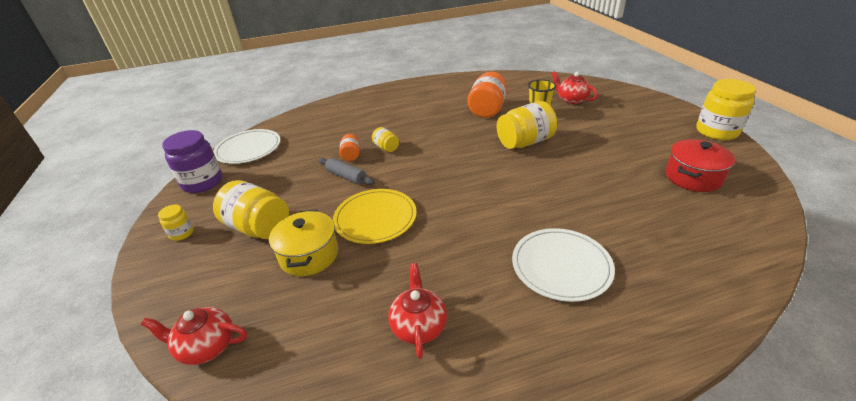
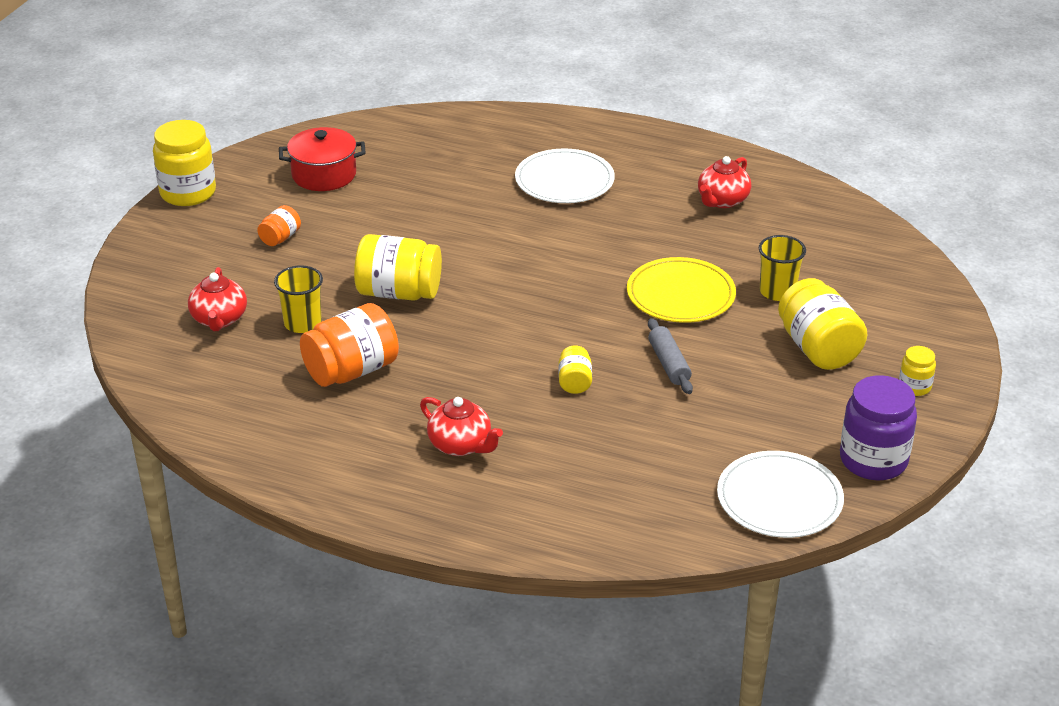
camera: 145 degrees left, 0 degrees up
(207, 346) = (903, 263): red teapot -> red teapot (461, 445)
(309, 255) = (777, 292): yellow pot -> yellow cup
(351, 155) = (634, 396): orange jar -> orange jar (280, 238)

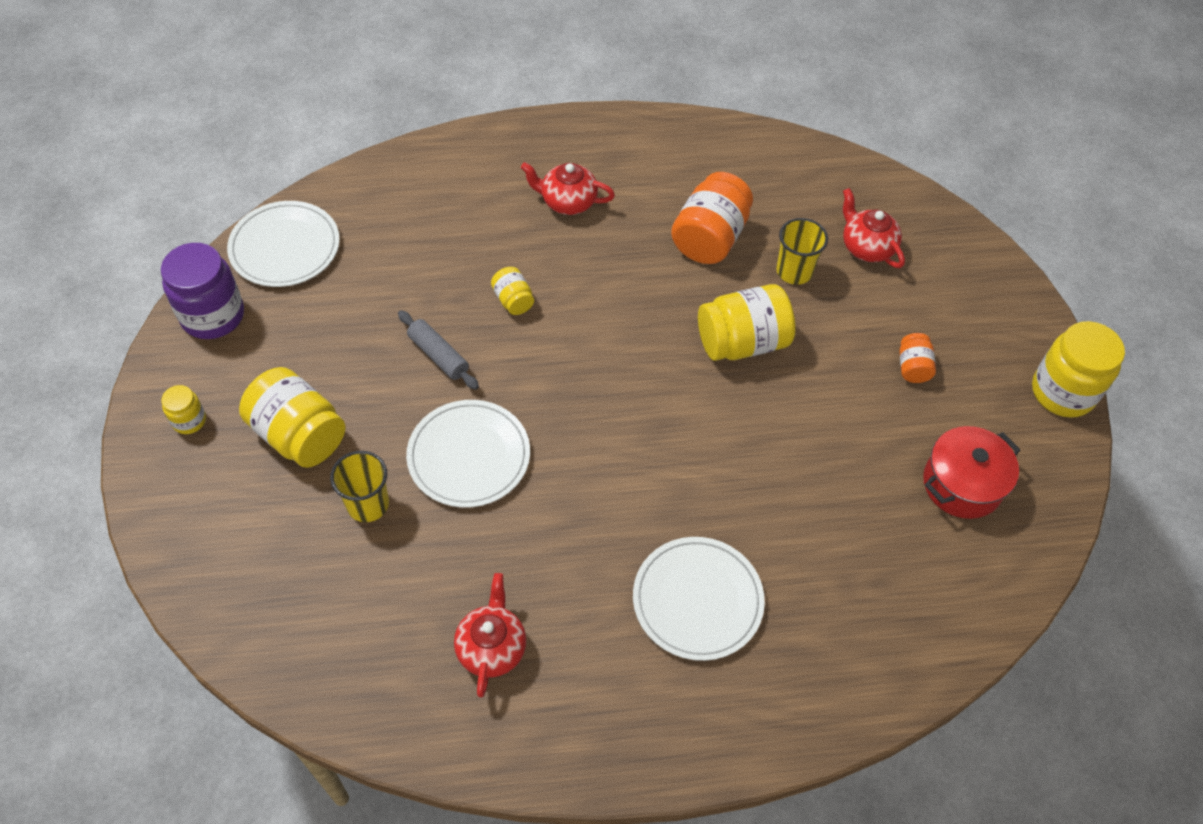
camera: 150 degrees right, 20 degrees up
(680, 294) = (469, 456): yellow plate -> white plate

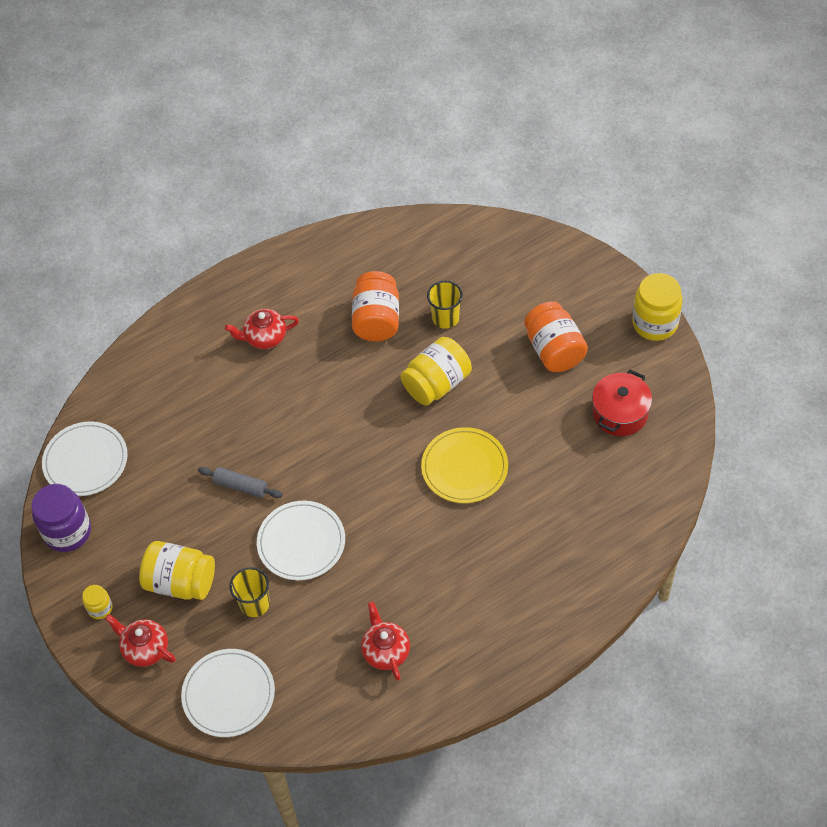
camera: 20 degrees left, 0 degrees up
(513, 300) = (268, 425): yellow jar -> none
(697, 600) = (495, 562): white plate -> white plate (228, 694)
(722, 459) = (464, 467): none -> yellow plate
(866, 247) = (485, 279): red teapot -> red teapot (145, 649)
(913, 367) = (554, 350): orange jar -> orange jar, size x1.97

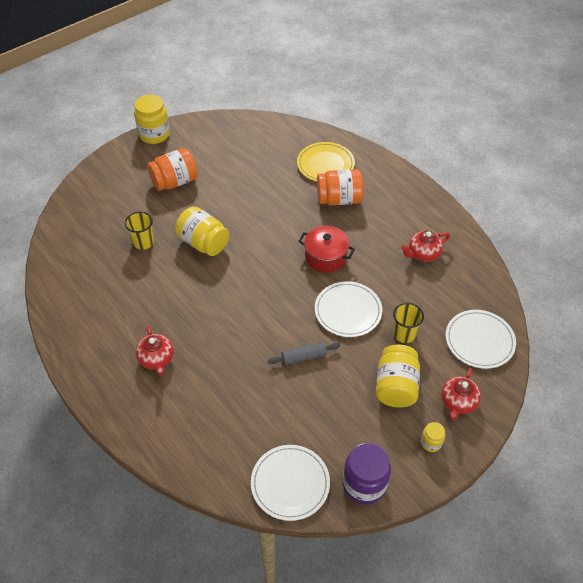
camera: 100 degrees left, 5 degrees down
(241, 486) = (304, 357): grey rolling pin -> grey rolling pin turned 60 degrees clockwise
(377, 320) = (142, 284): orange jar -> orange jar (339, 199)
(464, 467) = (274, 223): yellow plate -> yellow plate (325, 164)
(620, 413) = (226, 149): red pot -> red pot (325, 257)

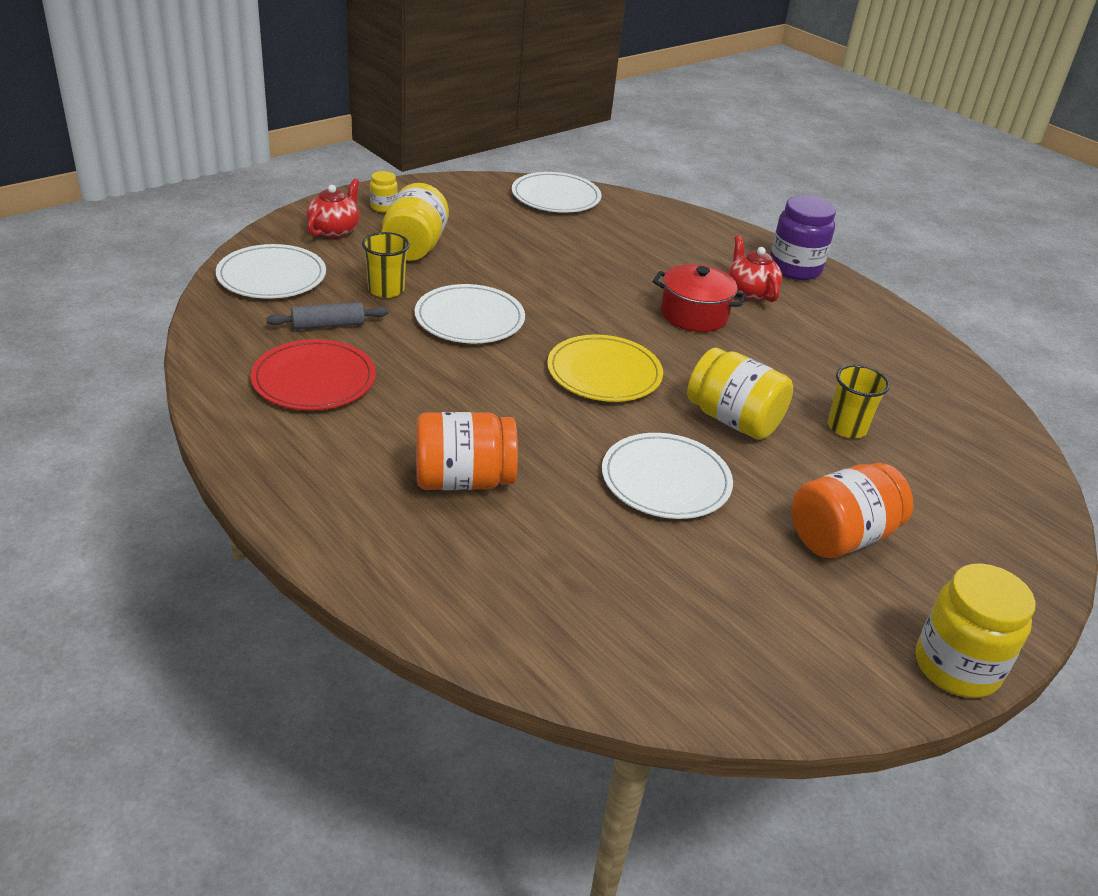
camera: 175 degrees right, 15 degrees down
(246, 205) = (666, 480): none -> white plate
(304, 357) = (541, 280): grey rolling pin -> grey rolling pin (328, 325)
(325, 164) = (488, 560): yellow plate -> yellow plate (604, 373)
(325, 257) = (501, 386): red pot -> red pot (694, 315)
(364, 484) = (471, 190): purple jar -> purple jar (795, 268)
(423, 253) = (314, 379): red teapot -> red plate

